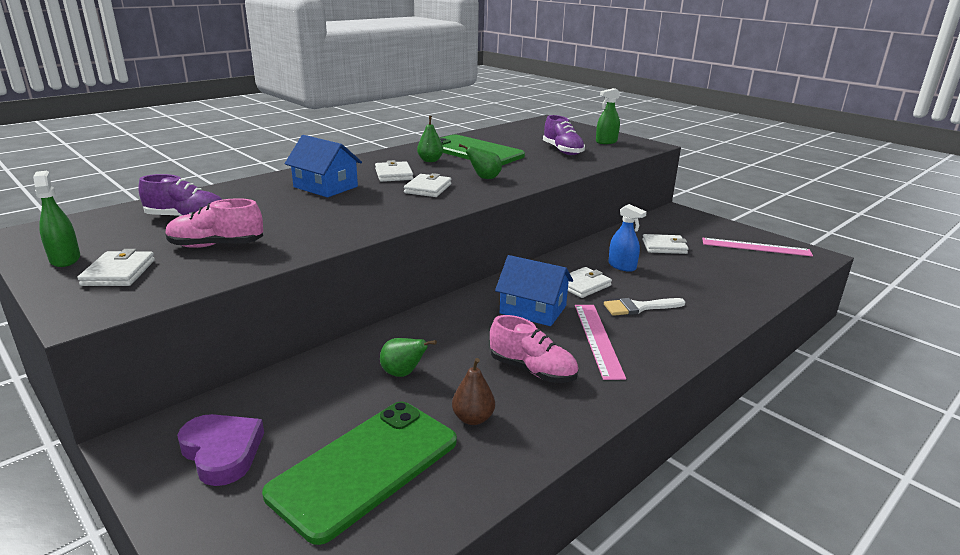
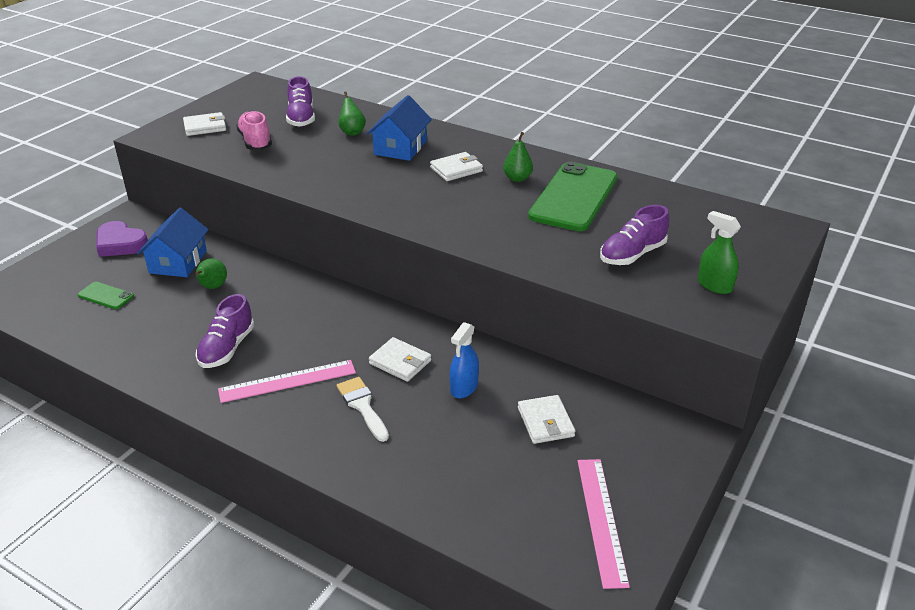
camera: 75 degrees right, 10 degrees up
(65, 259) = (221, 106): green spray bottle -> none
(222, 452) = (120, 244): purple heart -> purple heart turned 90 degrees clockwise
(365, 467) = (106, 296): green phone -> green phone, size x0.44
(428, 188) = (425, 194): white wallet -> none
(473, 418) = (158, 329): brown pear -> none
(484, 178) = (478, 217): green pear -> green pear (352, 132)
(532, 370) = (227, 348): pink shoe -> purple shoe
(533, 309) = (334, 335): blue house -> blue house (178, 262)

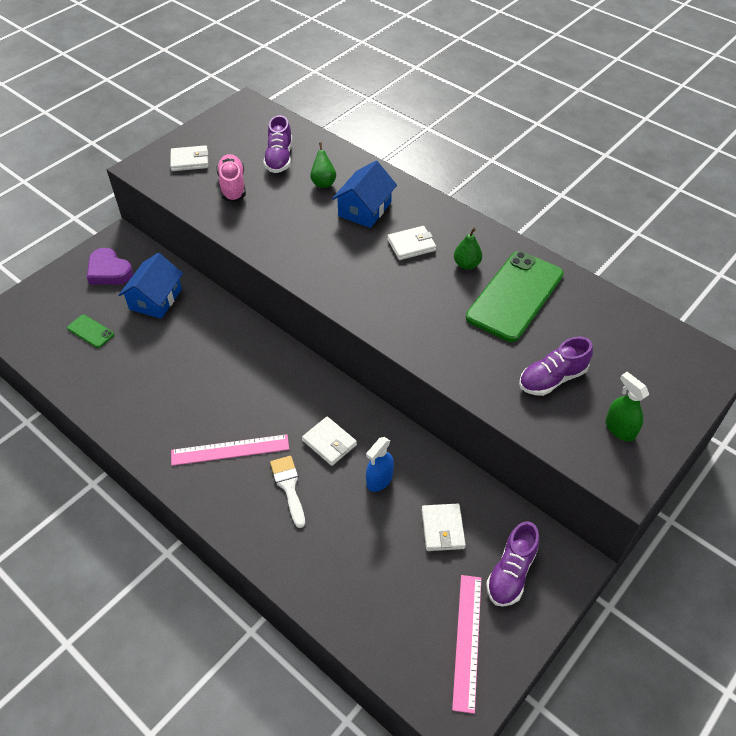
camera: 10 degrees right, 15 degrees up
(212, 287) = (181, 333): green pear -> none
(227, 348) = (184, 406): purple shoe -> purple shoe (511, 573)

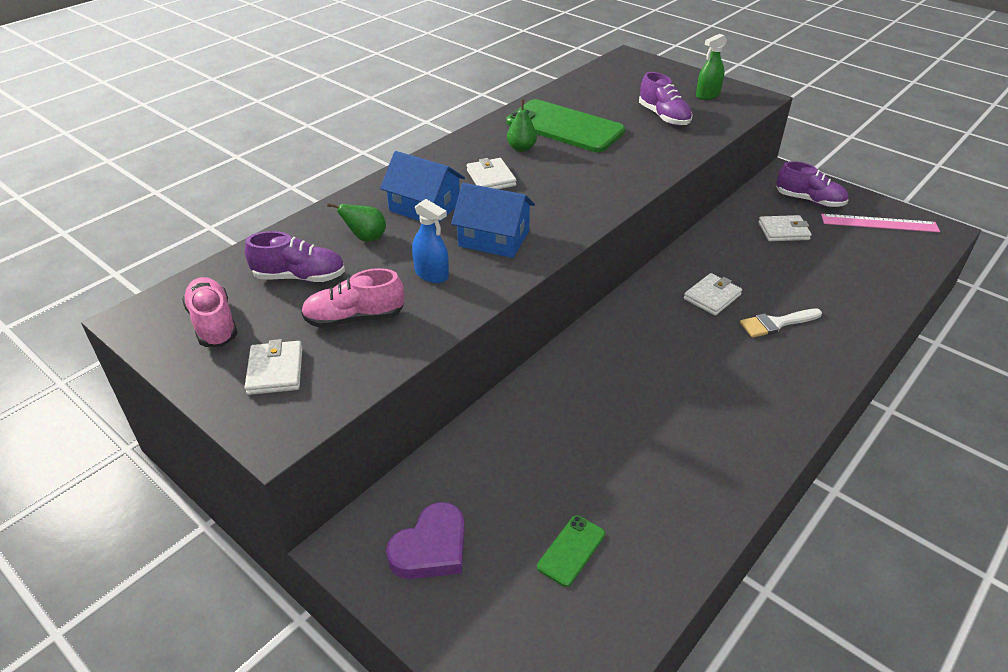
camera: 90 degrees left, 10 degrees down
(155, 299) = (499, 473): blue house -> blue house (494, 239)
(230, 450) = (745, 371): pink ruler -> none
(236, 132) = (213, 324): none -> pink shoe
(379, 480) = (745, 265): blue spray bottle -> blue spray bottle (431, 274)

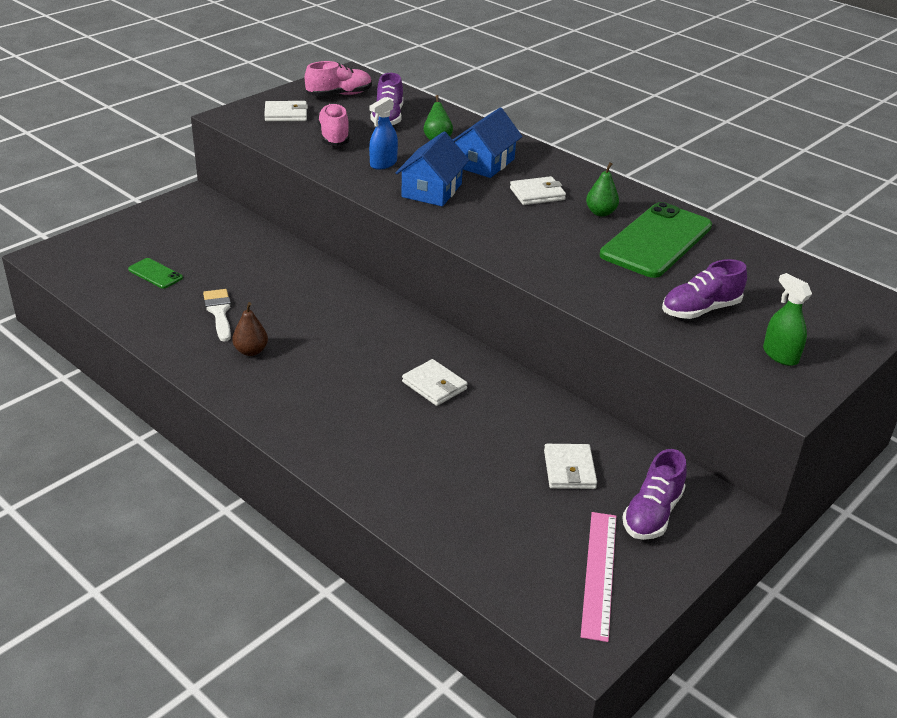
camera: 90 degrees right, 5 degrees down
(431, 548) = (180, 224): purple heart -> none
(708, 426) = (251, 351): none -> brown pear
(776, 323) = (384, 422): white brush -> white brush (219, 312)

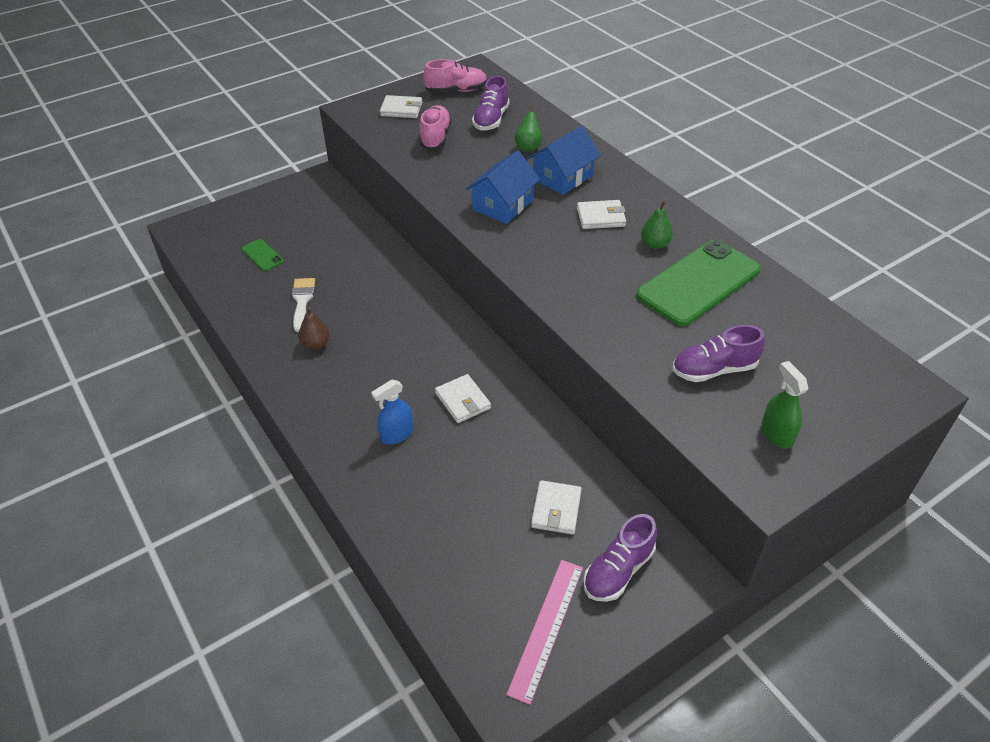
camera: 15 degrees right, 10 degrees up
(383, 164) = (469, 171): blue spray bottle -> blue spray bottle (396, 434)

